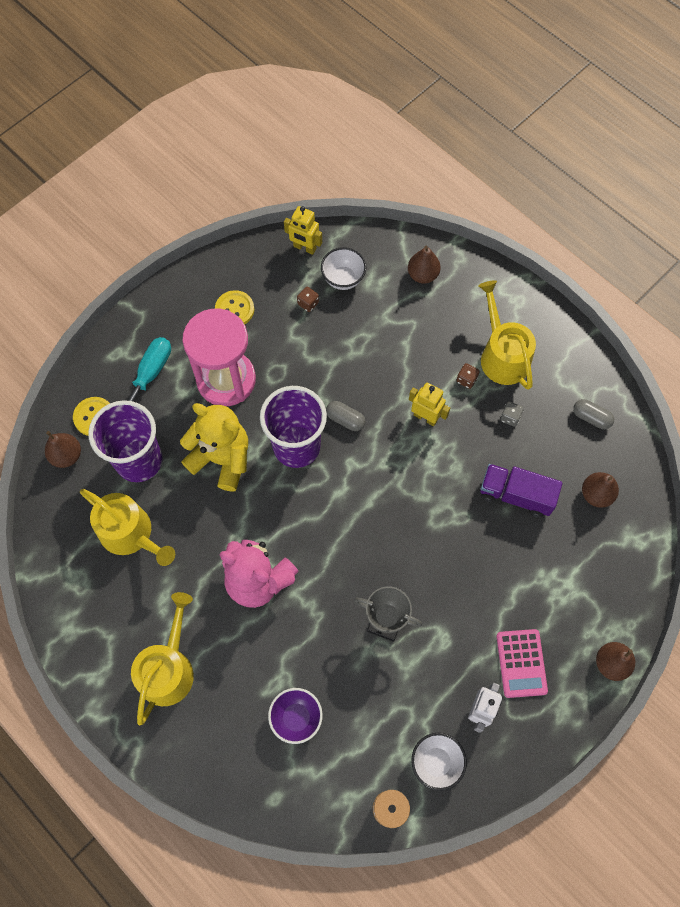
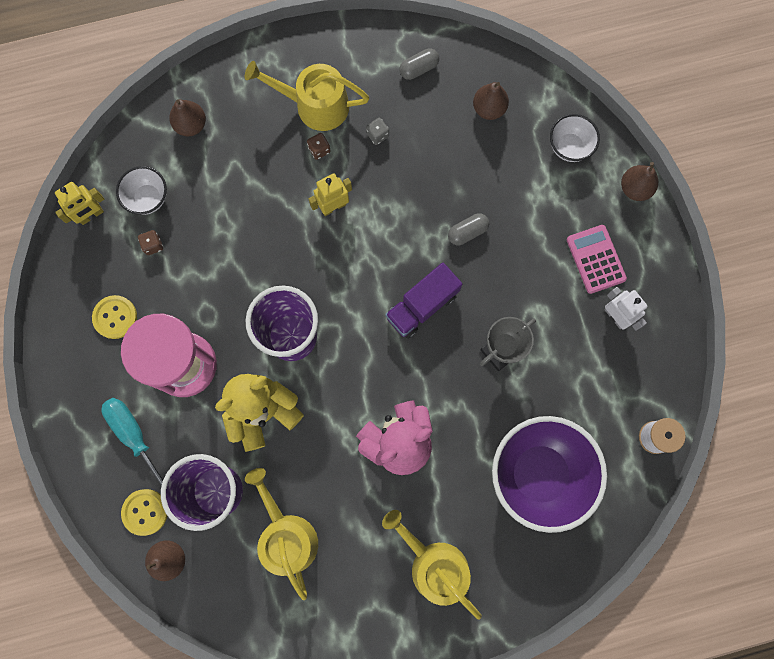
camera: 60 degrees left, 10 degrees up
(130, 534) = (286, 536): yellow watering can -> yellow watering can turned 90 degrees counterclockwise
(296, 718) = (539, 474): purple bowl -> purple bowl, size x2.06
(345, 419) = (292, 278): grey capsule -> grey capsule (467, 232)
(436, 762) = (638, 377): white bowl -> white bowl (569, 147)
(516, 495) = (451, 174): purple truck -> purple truck (422, 306)
(521, 663) = (595, 259): pink calculator -> pink calculator turned 135 degrees counterclockwise

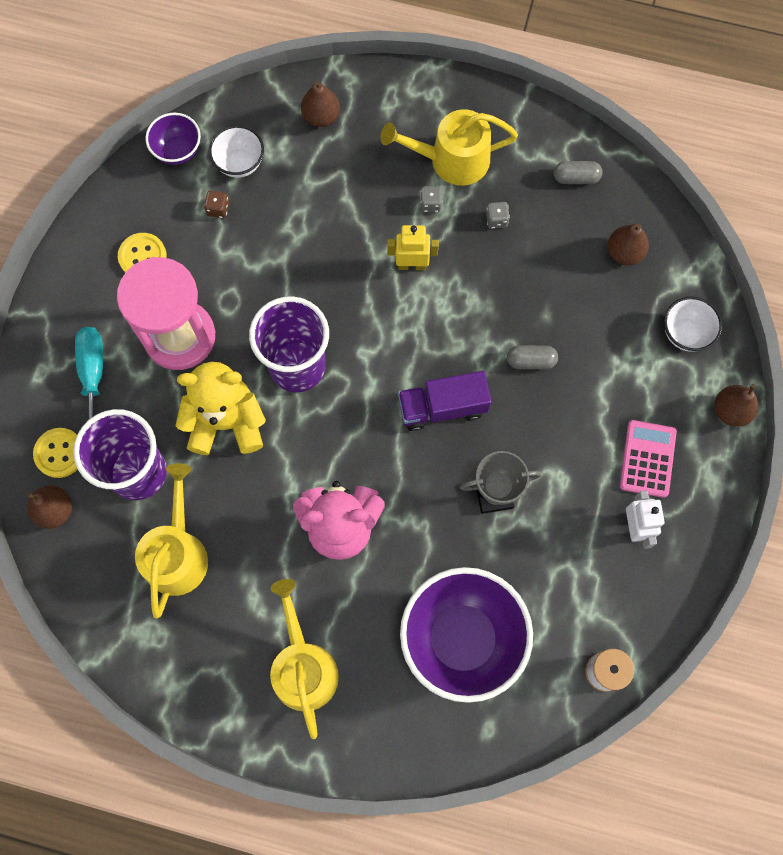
camera: 30 degrees right, 5 degrees down
(91, 215) = (178, 151): yellow robot -> purple bowl
(315, 105) = (452, 160): yellow watering can -> yellow watering can turned 45 degrees counterclockwise
(319, 150) = (430, 204): brown dice -> grey dice

